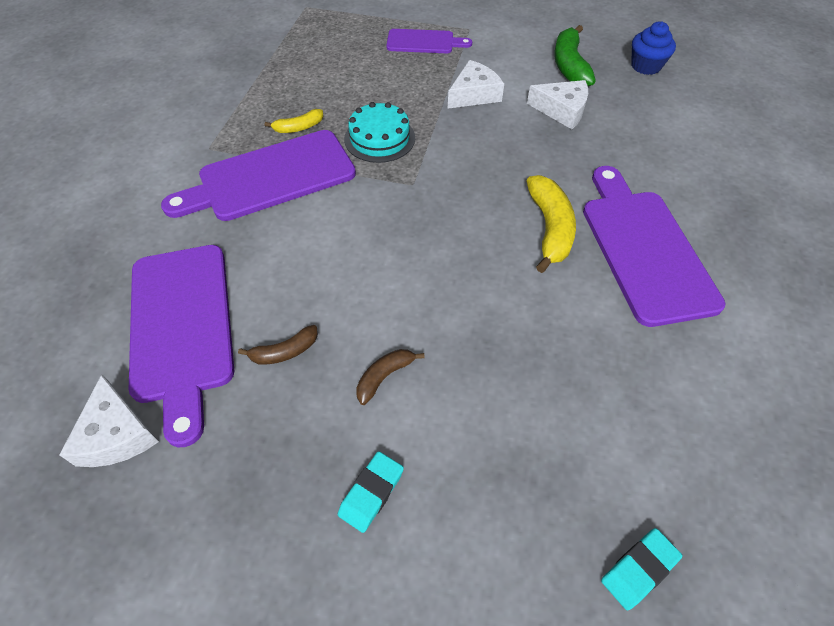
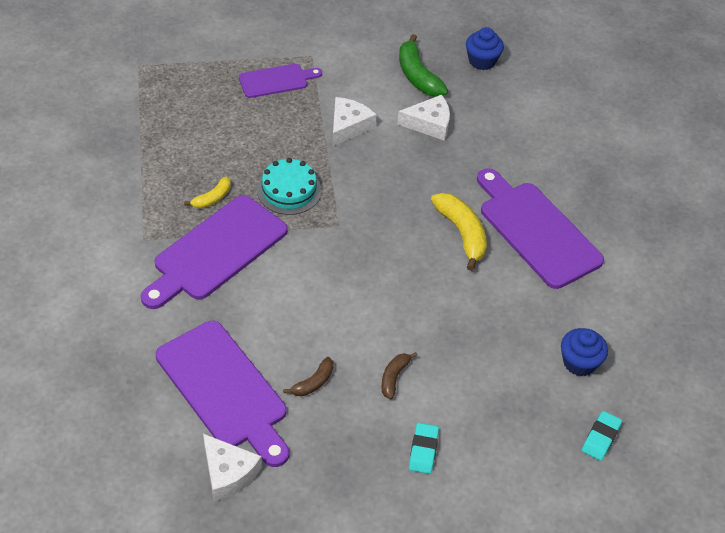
camera: 25 degrees left, 5 degrees down
(644, 437) = (579, 362): none -> blue cupcake

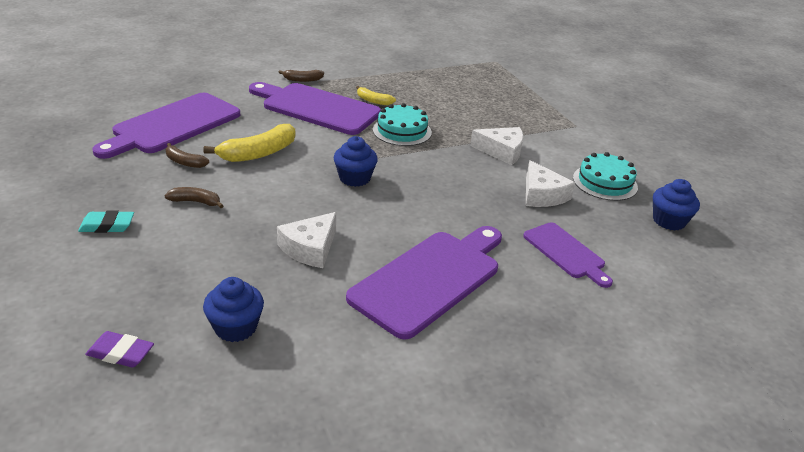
camera: 75 degrees right, 15 degrees down
(135, 252) = (302, 80): none -> brown banana
(228, 473) = (88, 135): white cheese -> white cheese (310, 248)
(276, 80) = (529, 113): purple cutting board -> purple cutting board (566, 252)
(375, 247) = (354, 178): none -> blue cupcake
(417, 76) = (605, 182): green banana -> turquoise cake
(462, 233) = (398, 227): yellow banana -> yellow banana (258, 153)
(601, 438) = (120, 353): turquoise eraser -> purple eraser

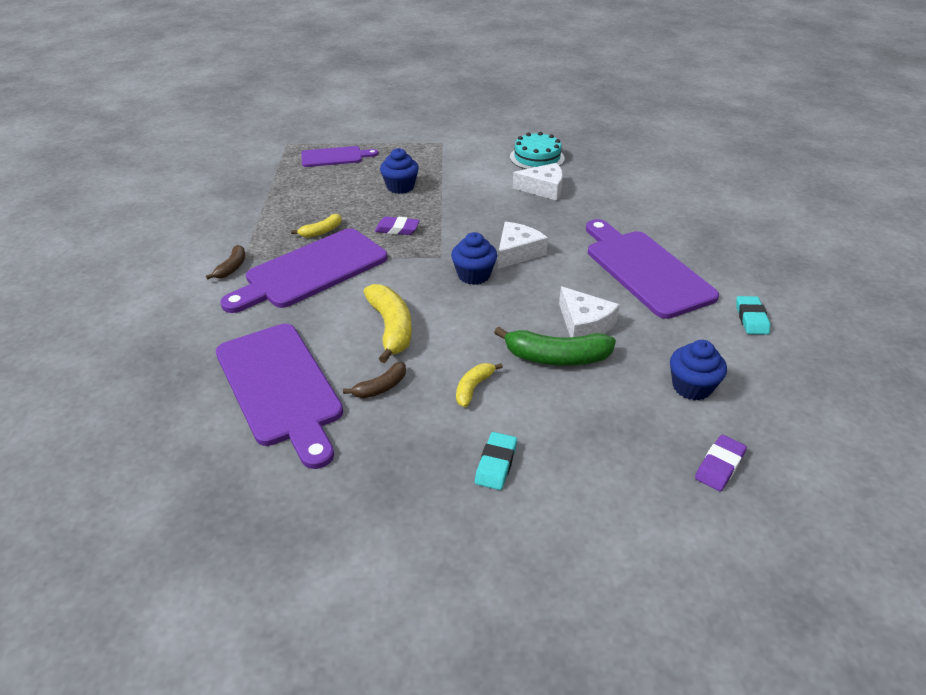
camera: 65 degrees left, 5 degrees up
(196, 202) = (473, 388): brown banana -> yellow banana
(251, 238) = (556, 357): none -> green banana
(380, 369) = (751, 318): none -> turquoise eraser
(402, 131) = (397, 229): turquoise cake -> purple eraser
(502, 151) = (465, 187): white cheese -> white cheese (517, 252)
(566, 252) = (625, 201): purple cutting board -> purple cutting board (335, 157)
(669, 221) = (598, 150): blue cupcake -> blue cupcake (400, 187)

